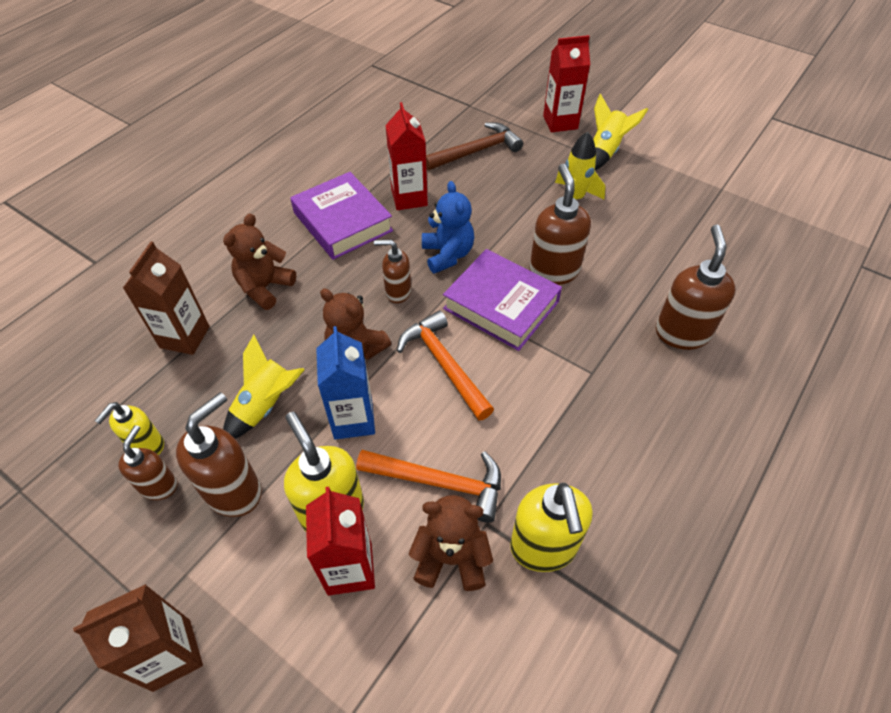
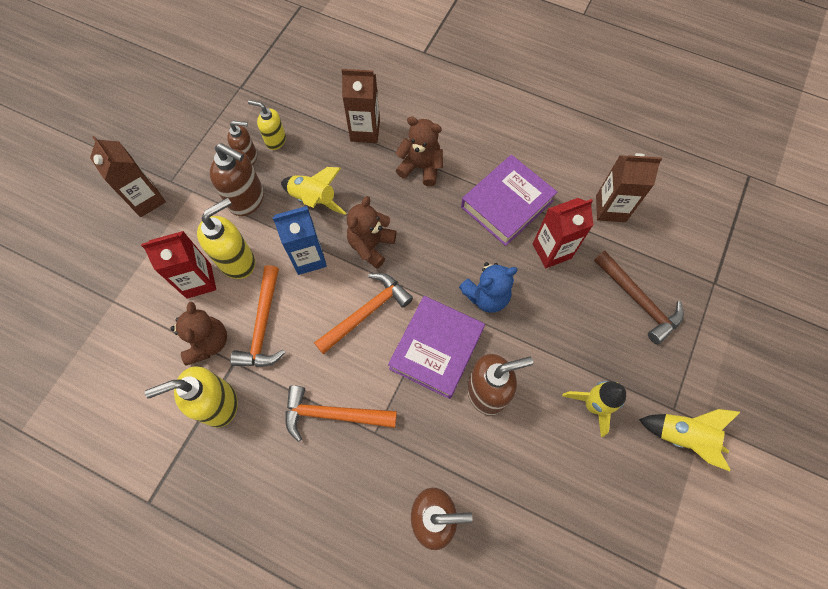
camera: 80 degrees right, 15 degrees up
(375, 150) = (610, 208): none -> brown carton
(397, 292) = (435, 263): brown soap dispenser -> none
(560, 122) = (718, 382): red carton -> none
(568, 412) = (333, 414): none -> orange hammer

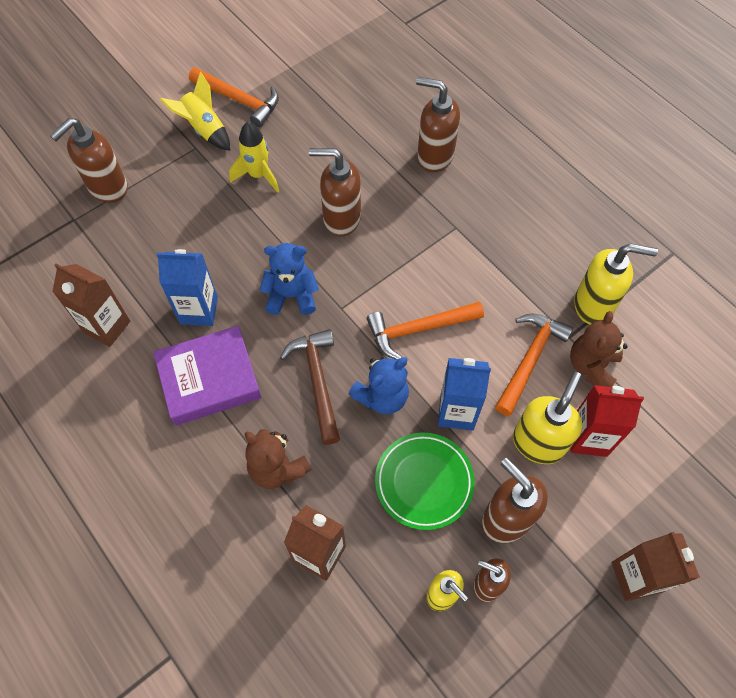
camera: 155 degrees left, 5 degrees down
(237, 261) = (538, 442): yellow soap dispenser -> yellow soap dispenser turned 135 degrees clockwise
(314, 199) = (424, 482): yellow rocket -> green plate
(333, 414) = (487, 255): orange hammer -> orange hammer (239, 100)
(371, 245) = (382, 396): brown teddy bear -> blue teddy bear
(436, 349) = (367, 269): purple book -> none
(551, 251) = (199, 310): red carton -> blue carton
(638, 300) = (154, 233): brown hammer -> brown hammer (317, 381)
(714, 326) = (107, 188): none -> brown soap dispenser

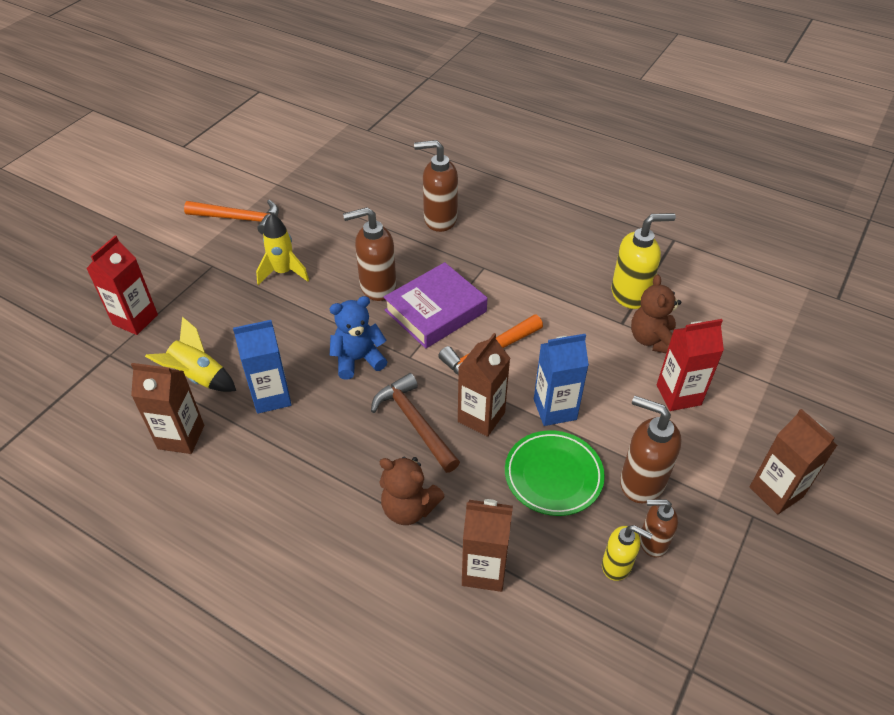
camera: 20 degrees left, 15 degrees down
(107, 188) = (135, 319): brown soap dispenser -> red carton
(204, 129) = (215, 249): yellow rocket -> yellow rocket (198, 377)
(209, 379) = (307, 452): purple book -> purple book (435, 311)
(382, 396) = (481, 417): blue teddy bear -> brown carton
(529, 359) = (597, 350): orange hammer -> none
(538, 442) = (638, 412): yellow soap dispenser -> none

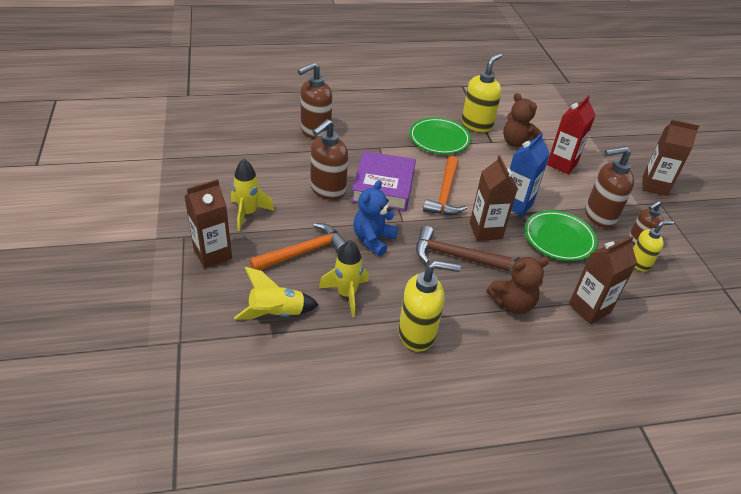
camera: 45 degrees left, 5 degrees down
(135, 319) = (168, 305): red carton -> none
(181, 437) = (317, 359): brown carton -> brown carton (213, 254)
(240, 219) = (163, 194): orange hammer -> orange hammer (303, 252)
(271, 396) = (346, 294): blue carton -> yellow rocket
(284, 473) = (417, 334): none -> yellow soap dispenser
(561, 290) = (439, 139): none -> green plate

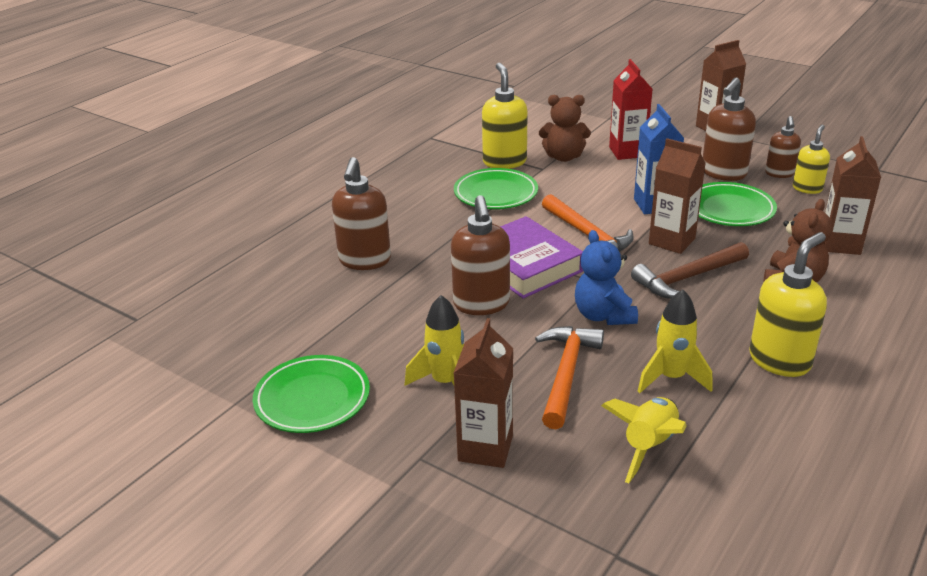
camera: 40 degrees left, 10 degrees down
(189, 178) = (312, 399): none -> green plate

